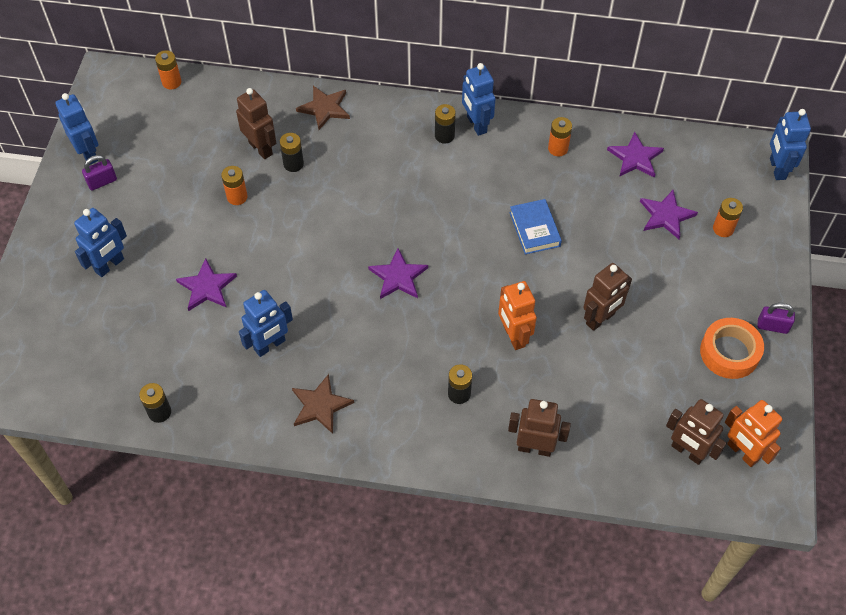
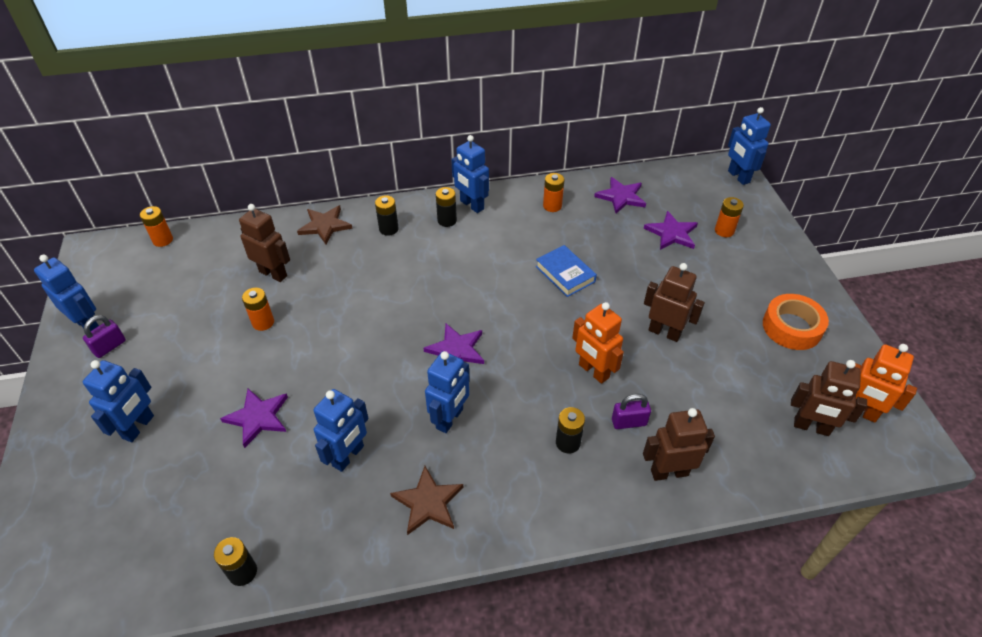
camera: 20 degrees left, 10 degrees down
(293, 164) = (311, 279): black battery -> black battery (388, 229)
(366, 339) = (450, 418): none -> blue robot
(600, 319) = (664, 332): brown robot -> brown robot turned 90 degrees counterclockwise
(772, 326) = (813, 295): purple padlock -> purple padlock (629, 422)

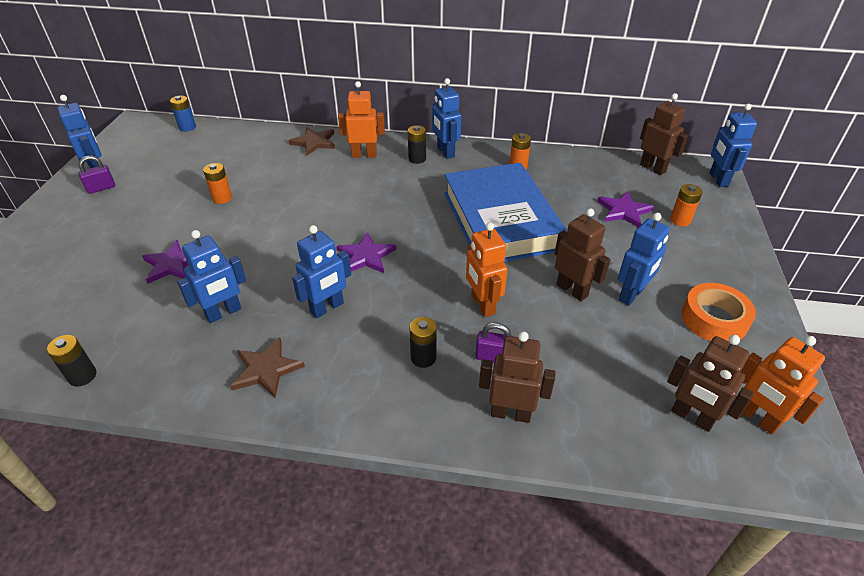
camera: 20 degrees right, 5 degrees down
(138, 427) = (82, 247): blue robot -> blue robot (631, 295)
(163, 240) = (187, 127): orange battery -> blue battery
(273, 274) = (252, 166): brown robot -> brown robot (652, 168)
(388, 229) = (364, 155): black battery -> orange robot
(565, 274) = (500, 221): blue book -> blue book, size x2.36
(621, 197) = (588, 172): purple star -> none

